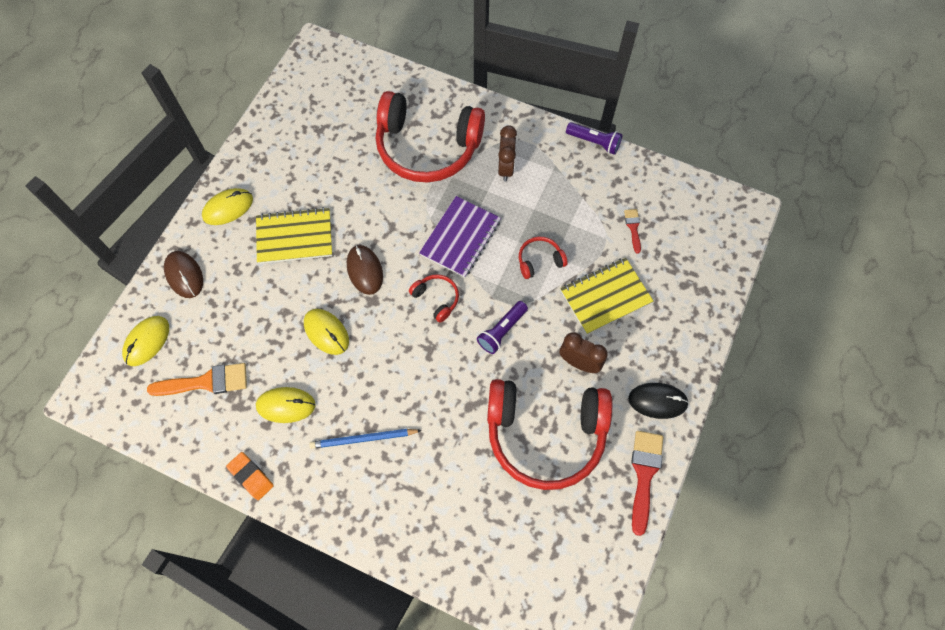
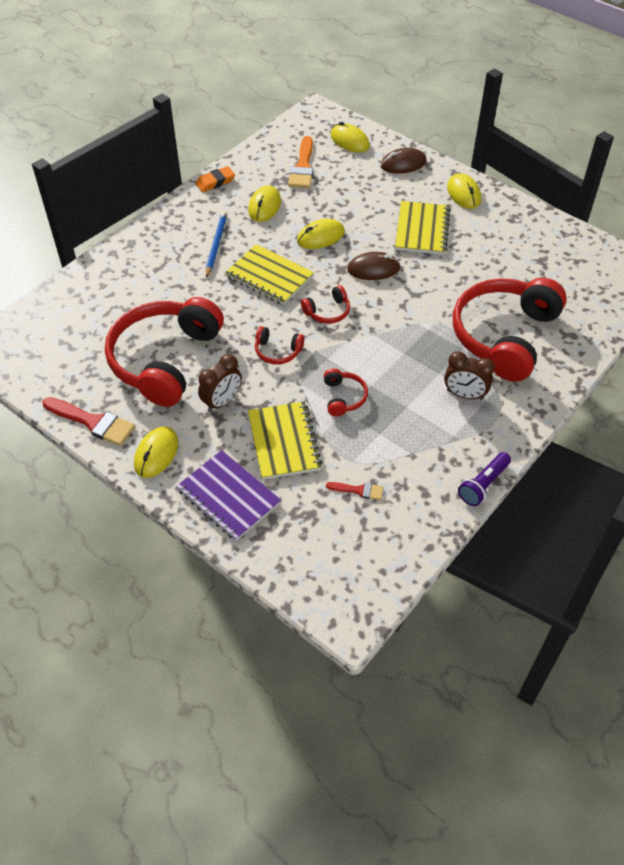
camera: 105 degrees right, 15 degrees down
(400, 367) = (269, 276): none -> yellow notebook
(460, 238) = (388, 341): purple notebook -> purple notebook (228, 496)
(502, 331) = (277, 351): purple flashlight -> red headphones
(657, 401) = (156, 454): black mouse -> yellow mouse

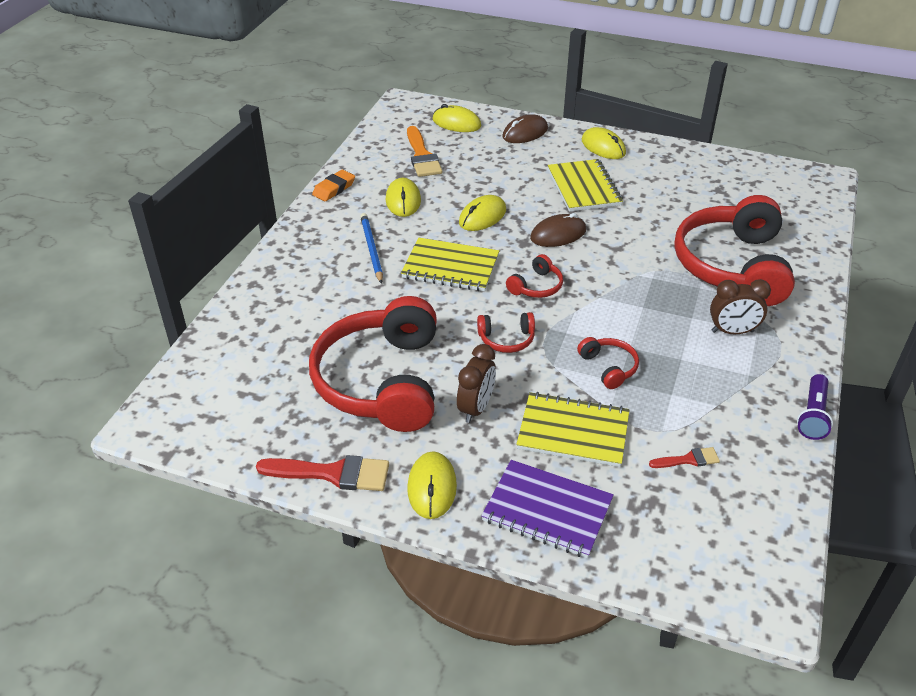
camera: 20 degrees left, 10 degrees down
(284, 442) = (573, 432): yellow notebook -> yellow notebook turned 45 degrees counterclockwise

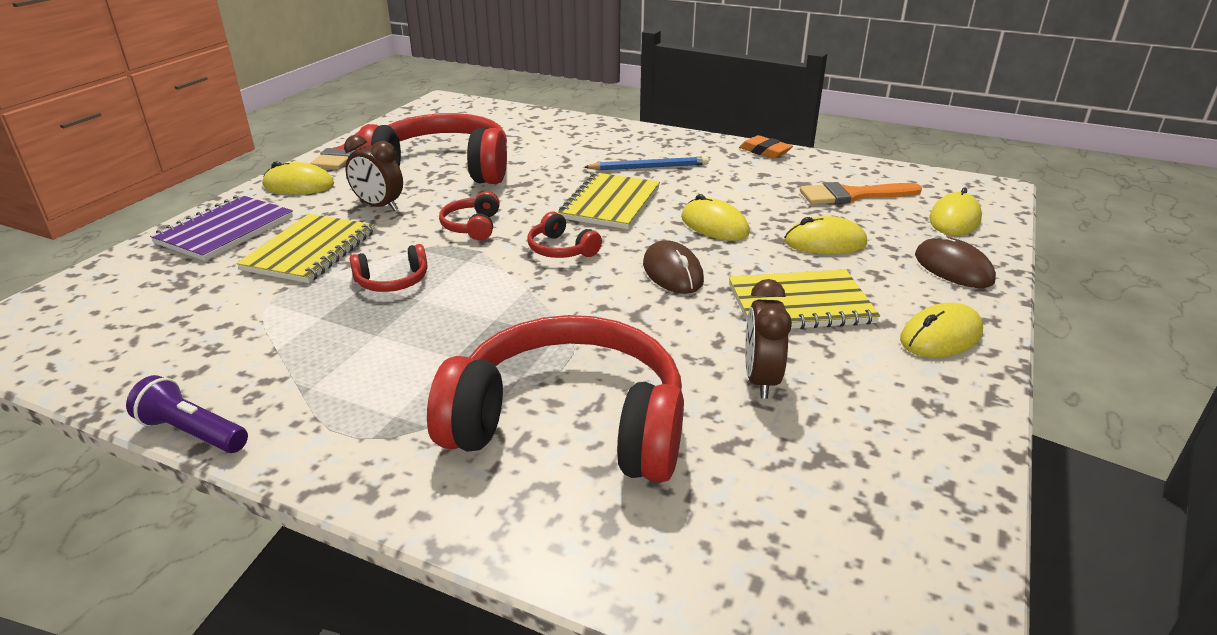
camera: 95 degrees right, 10 degrees down
(403, 200) = (746, 183): yellow mouse -> yellow mouse (825, 242)
(688, 459) = (212, 314): red brush -> none
(732, 331) = (407, 390): brown clock -> brown clock (760, 380)

